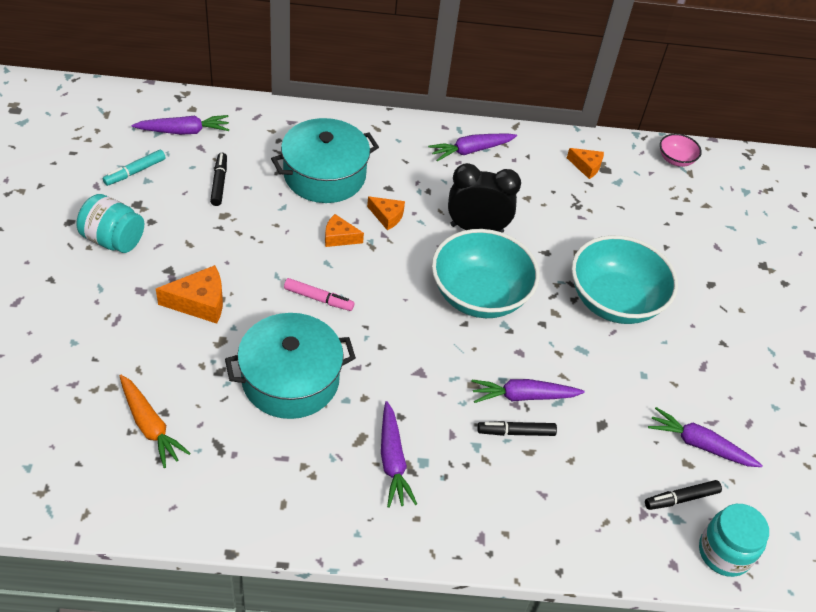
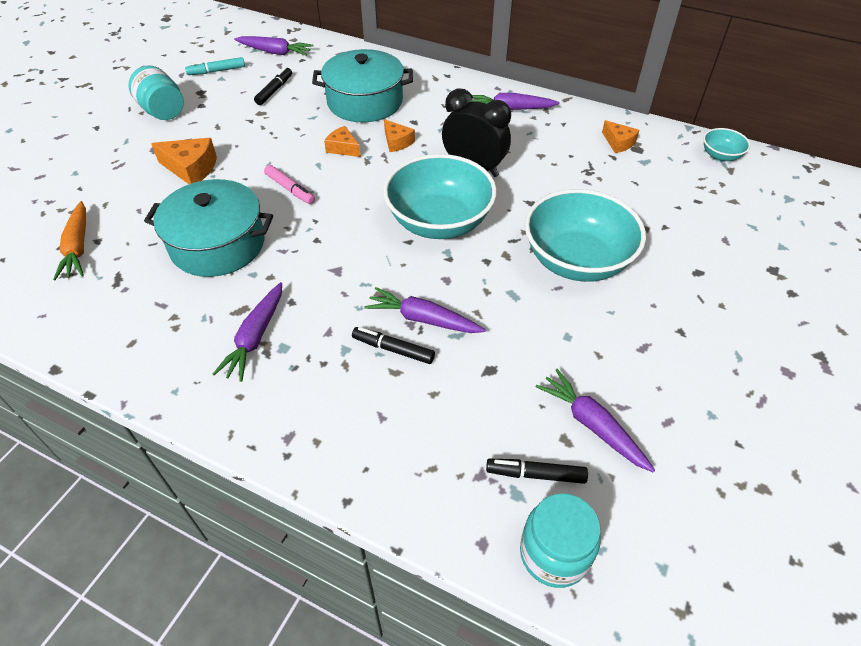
camera: 30 degrees right, 0 degrees up
(675, 160) = (720, 156): pink bowl -> turquoise bowl

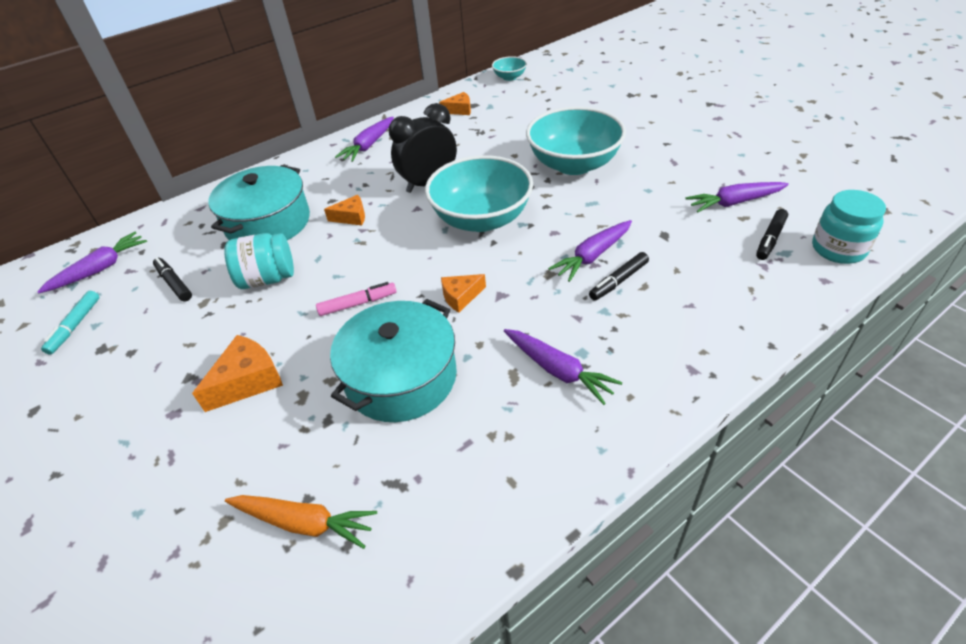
camera: 60 degrees left, 5 degrees down
(163, 111) = (101, 392): turquoise jar -> turquoise jar (267, 279)
(343, 148) = (327, 253): orange cheese -> orange cheese (461, 297)

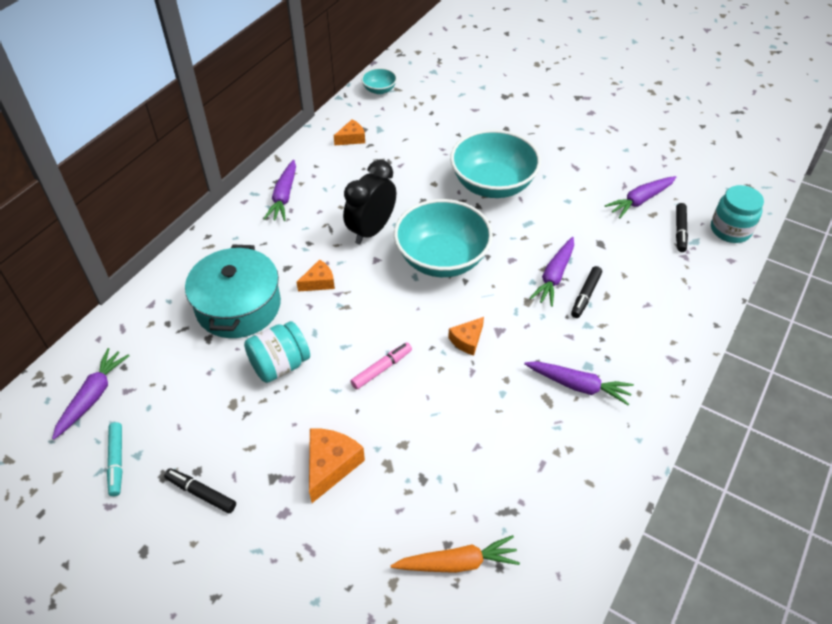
camera: 25 degrees left, 5 degrees up
(174, 283) = (188, 392): black marker -> black marker (201, 493)
(401, 377) = (460, 425): turquoise pot -> none

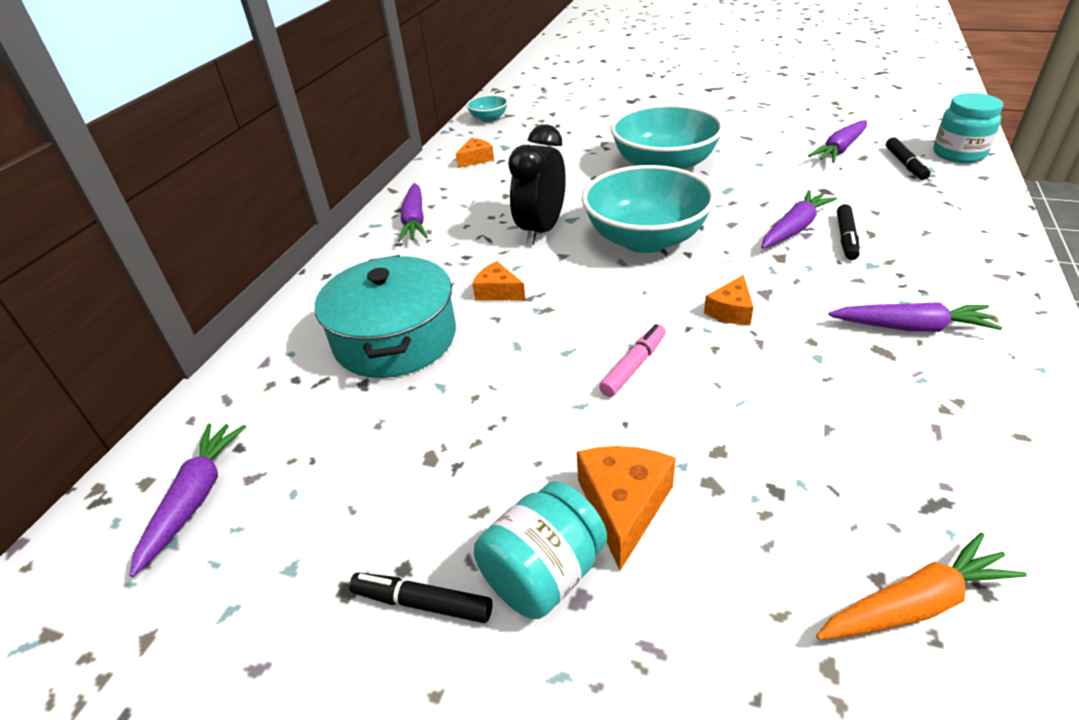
camera: 10 degrees left, 10 degrees down
(117, 461) = (256, 588): turquoise marker -> none
(280, 365) = (483, 393): turquoise jar -> turquoise jar (543, 574)
(319, 282) = (498, 291): orange cheese -> orange cheese turned 105 degrees counterclockwise
(554, 276) = (794, 228): purple carrot -> purple carrot turned 150 degrees counterclockwise

